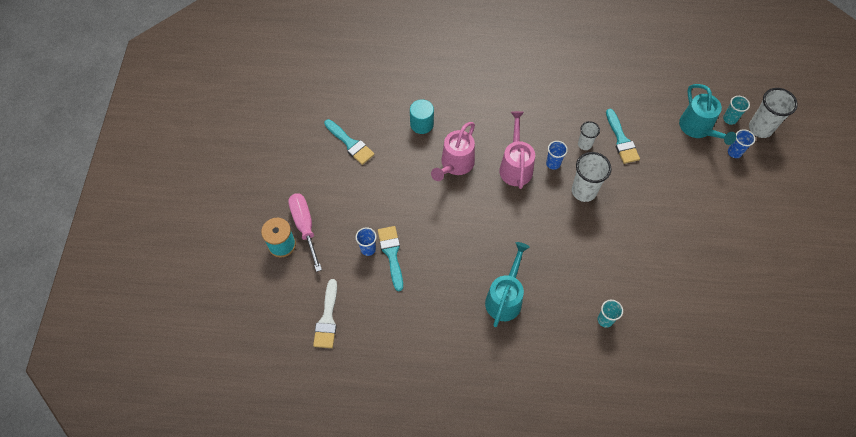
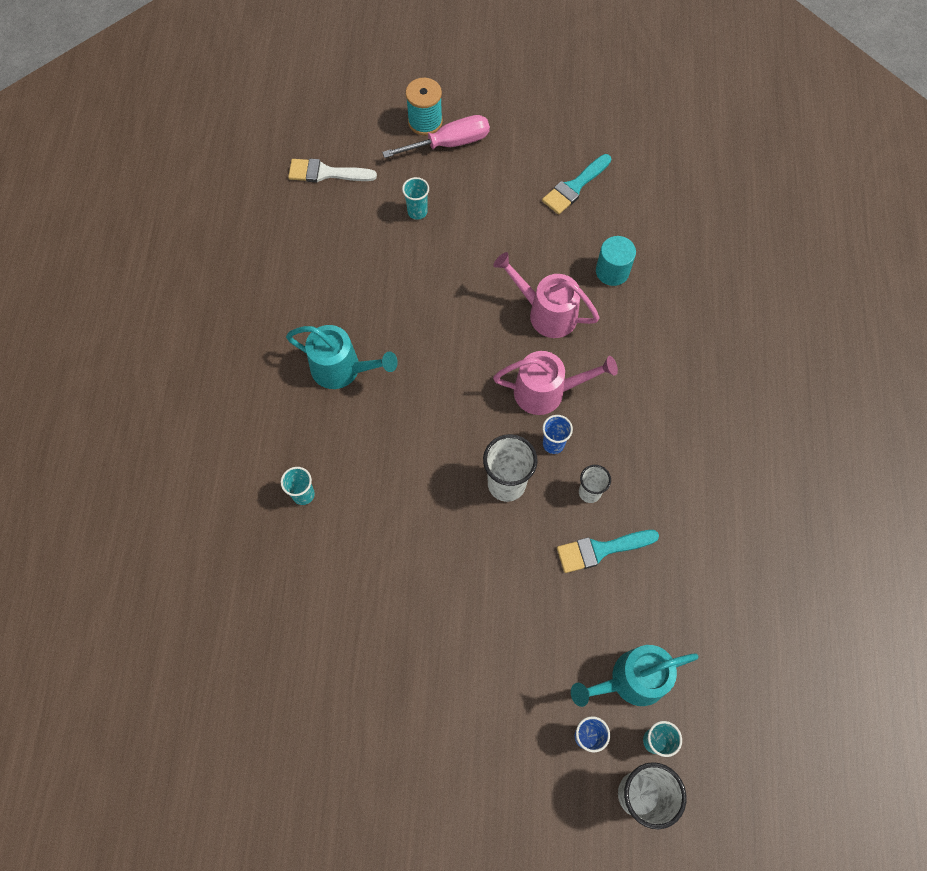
camera: 90 degrees right, 5 degrees up
(368, 249) = (417, 212): blue cup -> turquoise cup
(391, 254) = (410, 238): turquoise brush -> none

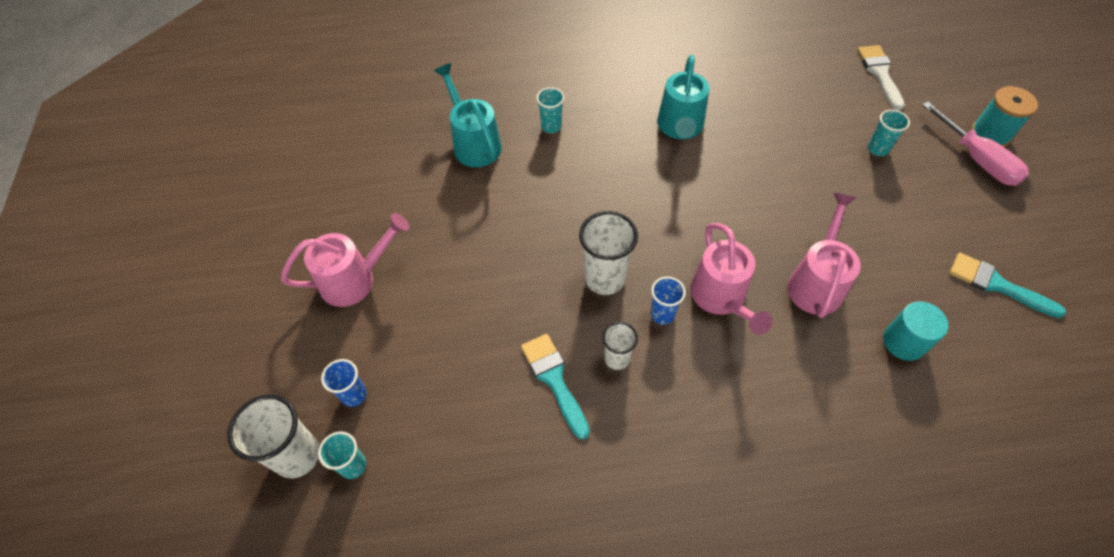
camera: 80 degrees right, 10 degrees down
(456, 728) = (356, 279): none -> pink watering can
(630, 680) = (415, 430): turquoise watering can -> turquoise watering can (473, 143)

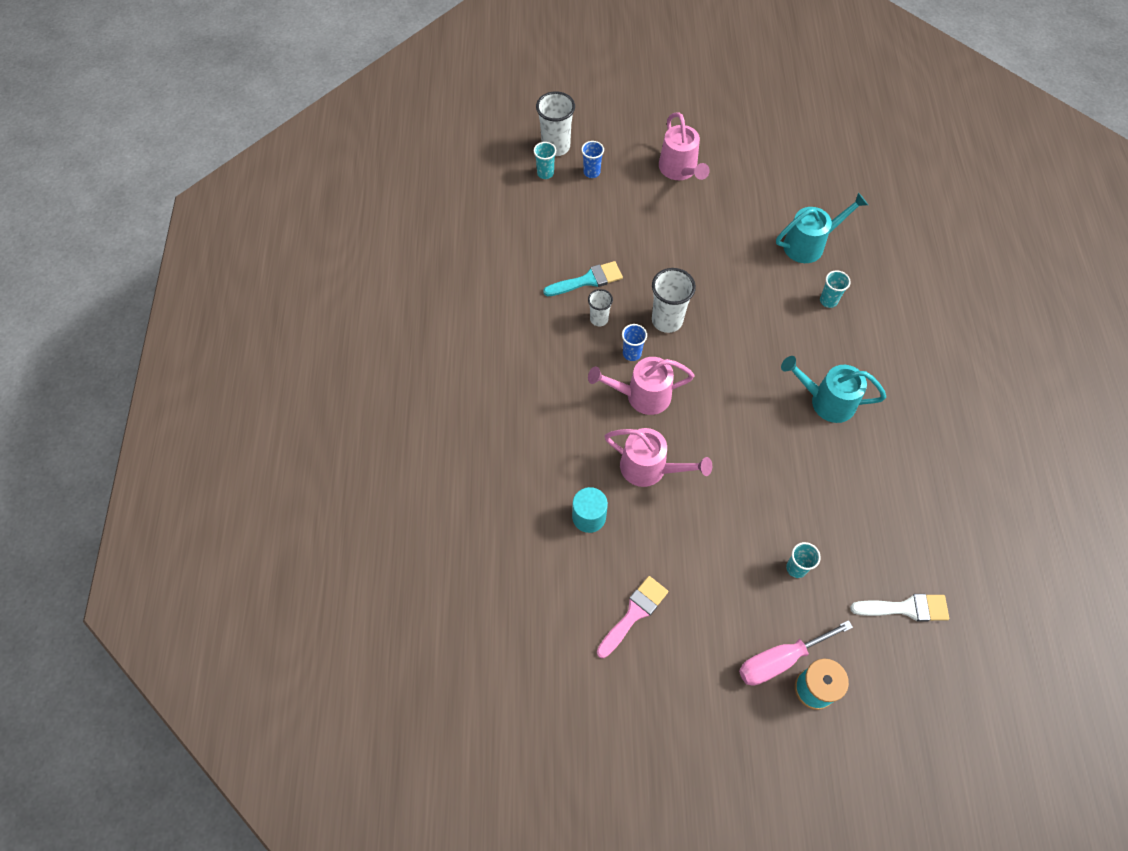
camera: 95 degrees right, 5 degrees up
(997, 285) = (634, 613): turquoise brush -> pink brush

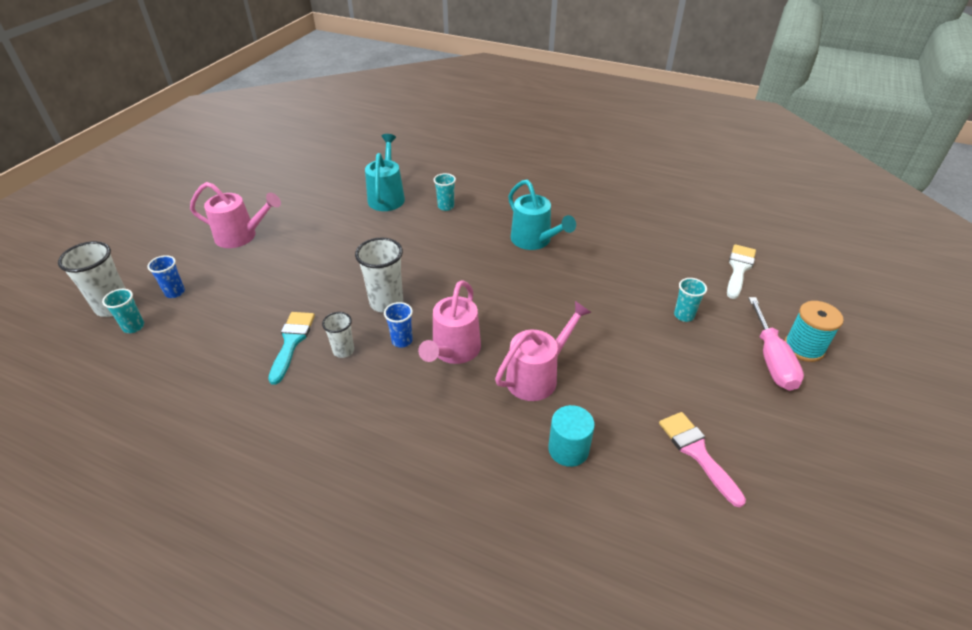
camera: 65 degrees left, 20 degrees down
(826, 401) = (535, 241): turquoise watering can -> turquoise watering can turned 75 degrees counterclockwise

